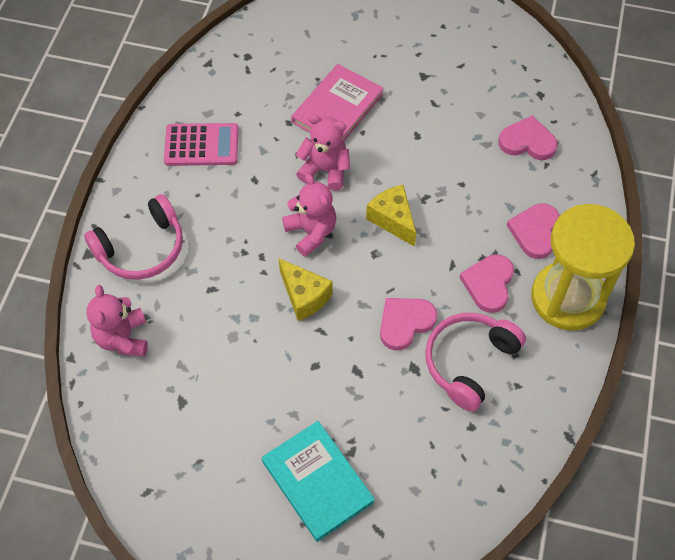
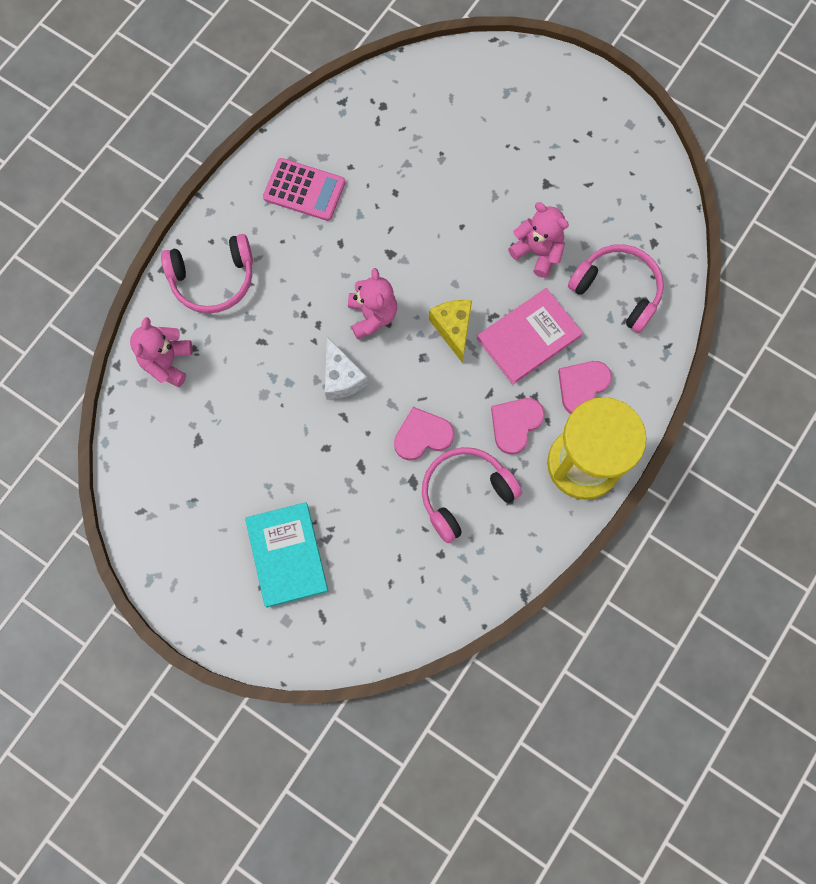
camera: 20 degrees right, 15 degrees up
(304, 296) = (341, 377): yellow cheese -> white cheese
(325, 170) = (410, 255): pink teddy bear -> pink teddy bear (537, 252)
(337, 108) = (448, 192): pink book -> pink book (528, 337)
(527, 142) = (617, 290): pink heart -> pink headphones

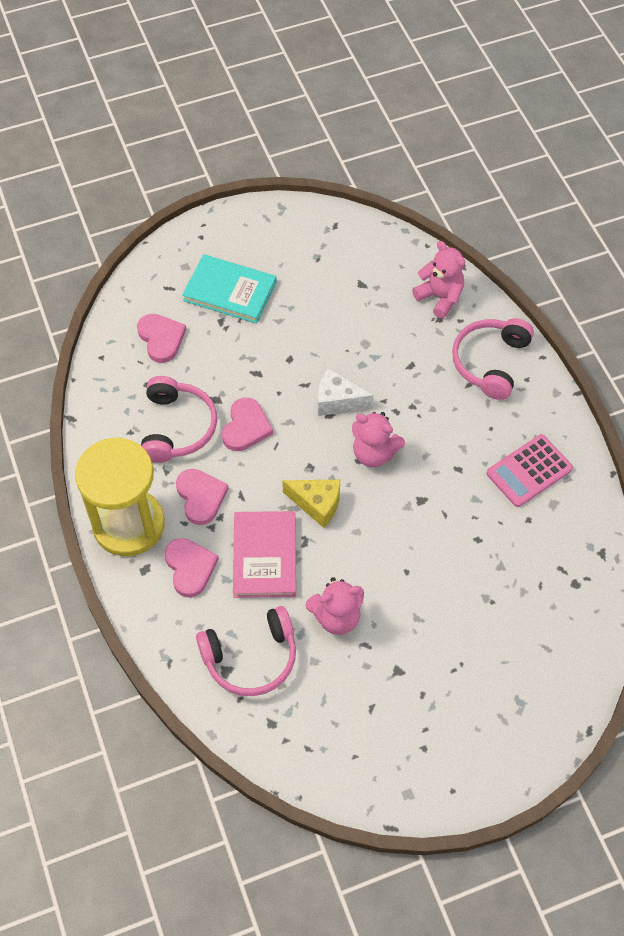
camera: 125 degrees right, 15 degrees down
(384, 579) = (161, 339): none -> pink heart

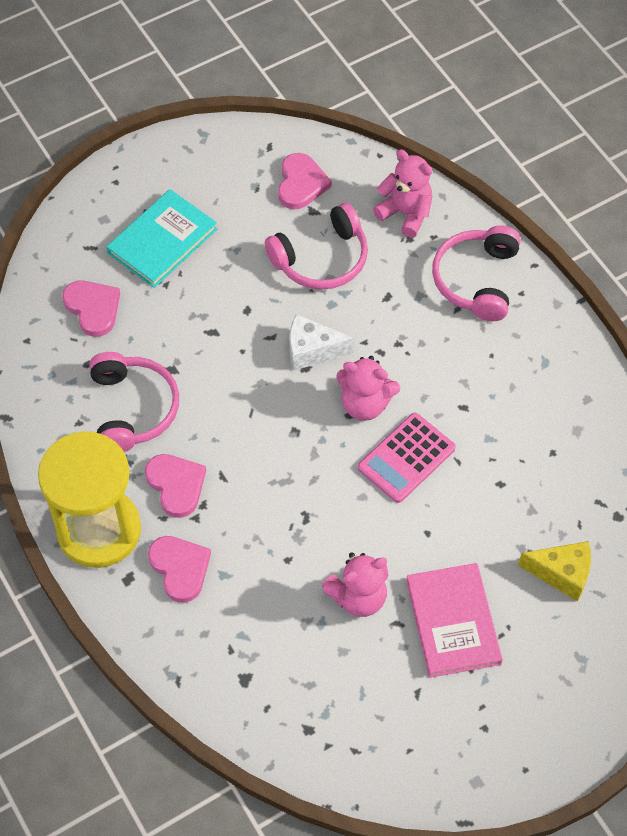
camera: 10 degrees left, 0 degrees up
(230, 291) = (162, 241): turquoise book -> turquoise book turned 60 degrees counterclockwise
(246, 427) = (212, 396): pink heart -> pink heart (301, 184)
(251, 657) = (270, 659): pink headphones -> pink headphones (321, 259)
(265, 556) = (263, 541): pink book -> pink book (453, 622)
(317, 504) = (311, 473): yellow cheese -> yellow cheese (562, 574)
(529, 471) = (543, 397): pink calculator -> pink calculator (406, 458)

